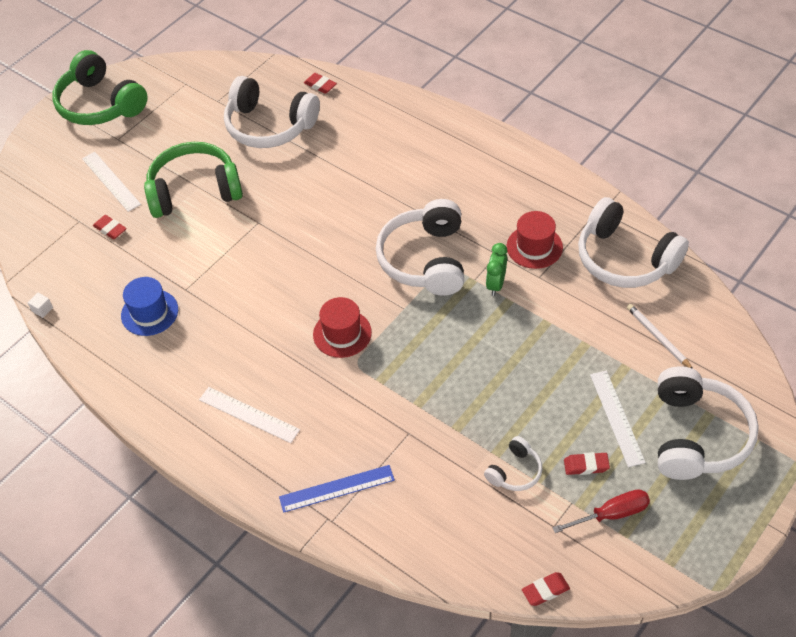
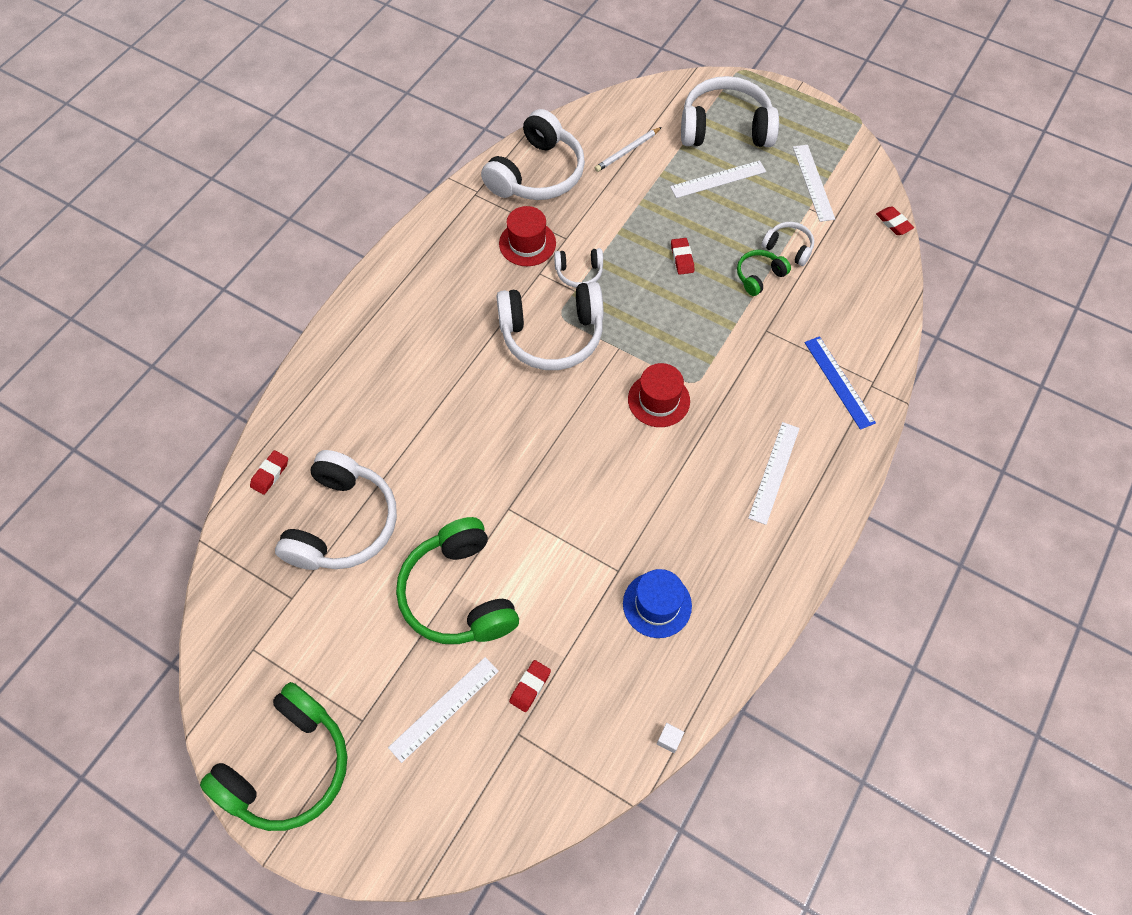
camera: 100 degrees left, 10 degrees up
(478, 437) = (759, 276): none -> green headphones
(496, 284) = (579, 272): green clock -> white headphones
(586, 465) = (771, 199): red eraser -> red eraser (682, 258)
(611, 514) = (813, 182): red screwdriver -> white ruler

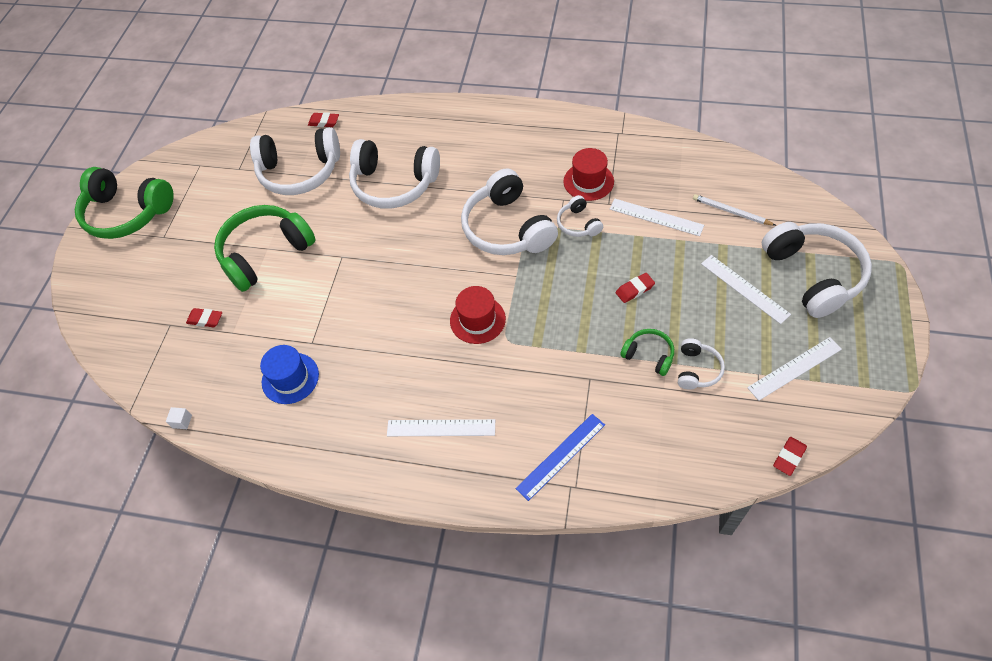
camera: 75 degrees right, 5 degrees down
(444, 708) = (180, 276): white ruler -> white ruler (656, 217)
(537, 174) = (664, 162): white headphones -> white headphones (394, 184)

